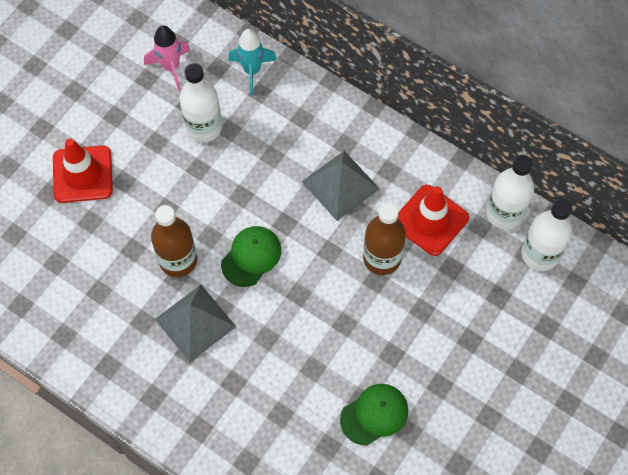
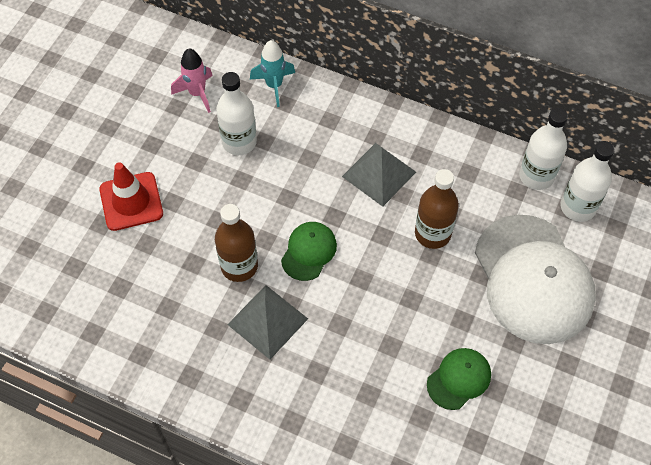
camera: 10 degrees left, 5 degrees down
(430, 220) = (470, 192): red traffic cone -> none
(474, 324) = (533, 279): none -> white cap

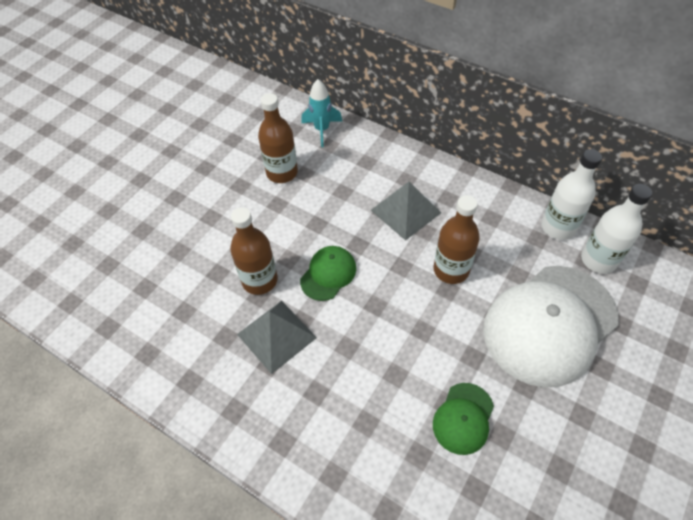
camera: 10 degrees right, 5 degrees down
(131, 201) = (174, 213): red traffic cone -> none
(197, 93) = (253, 130): pink rocket -> none
(239, 142) = (282, 172): white bottle -> brown bottle
(459, 379) = (463, 418): green cap -> green cap turned 150 degrees clockwise
(533, 279) = (549, 324): white cap -> white cap turned 60 degrees clockwise

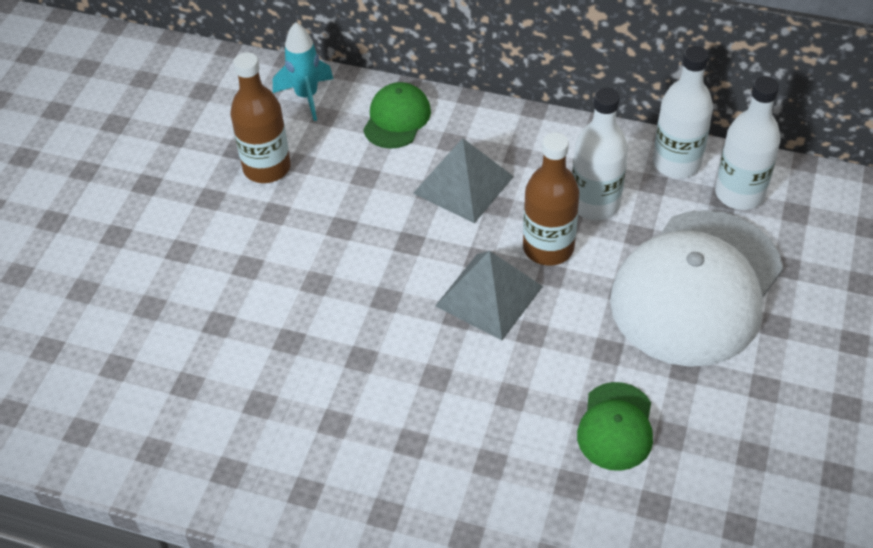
camera: 15 degrees left, 5 degrees down
(259, 280) = (284, 320): brown bottle -> none
(276, 336) = (333, 385): grey pyramid -> grey pyramid (489, 296)
(328, 274) = (380, 290): green cap -> green cap (397, 119)
(492, 245) = (595, 204): none -> white bottle

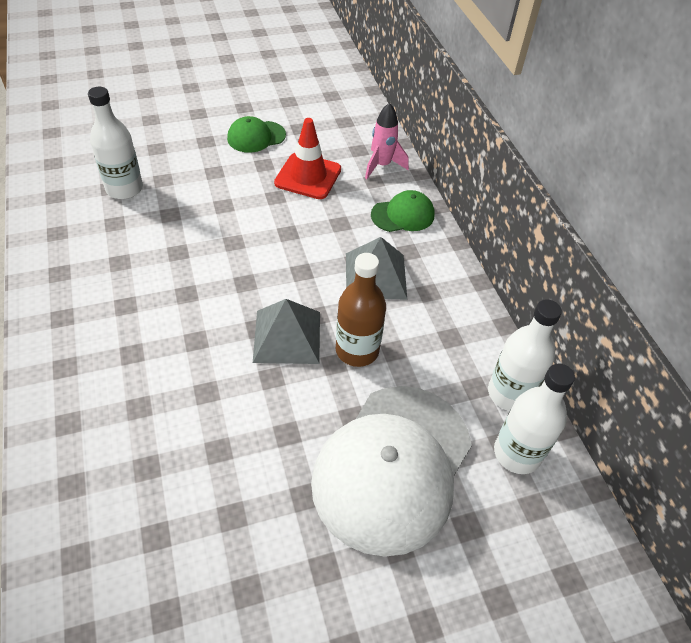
camera: 50 degrees right, 0 degrees up
(267, 168) = (308, 176): brown bottle -> red traffic cone
(307, 96) = (382, 166): turquoise rocket -> pink rocket
(595, 204) = (422, 359): white bottle -> white bottle (124, 189)
(616, 427) = (217, 473): green cap -> green cap (256, 137)
(696, 288) = (392, 467): white cap -> white cap turned 60 degrees counterclockwise

